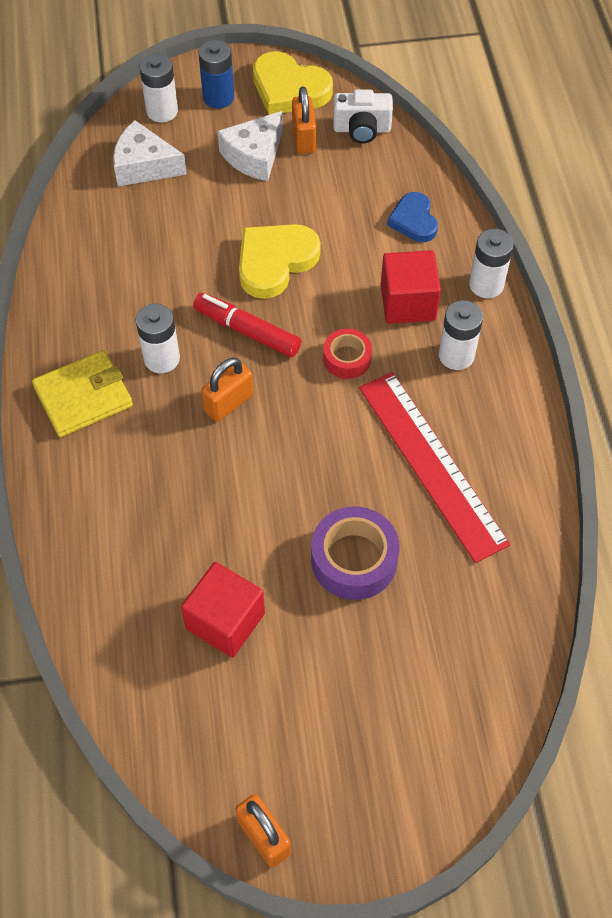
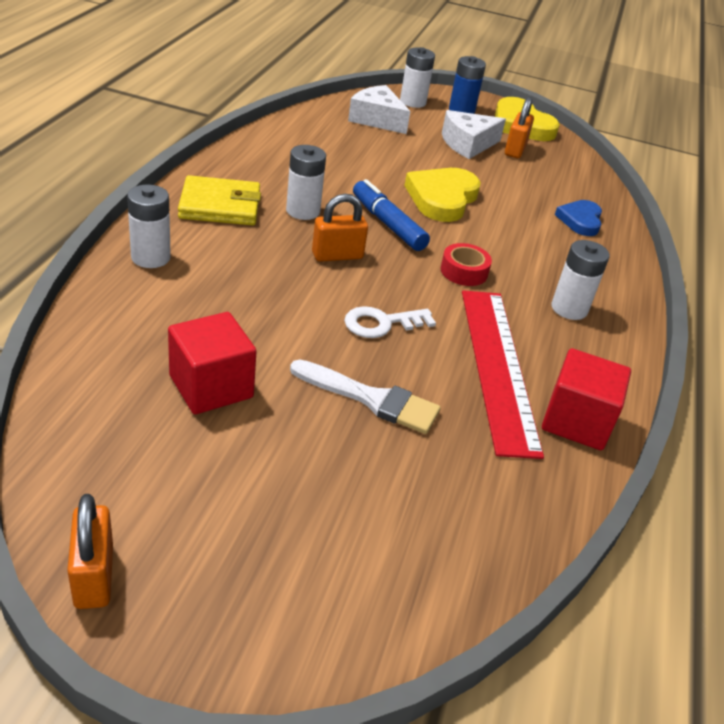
camera: 20 degrees right, 20 degrees down
(247, 331) = (388, 224): red marker -> blue marker
(275, 262) = (442, 198): yellow heart -> yellow heart turned 45 degrees counterclockwise
(314, 468) = (382, 323): none -> white key
(354, 559) = (371, 399): purple tape -> white brush
(362, 129) = (567, 162): white camera -> none
(408, 302) = (543, 261): red cube -> red cube (576, 421)
(486, 285) = (625, 278): white battery -> white battery (150, 257)

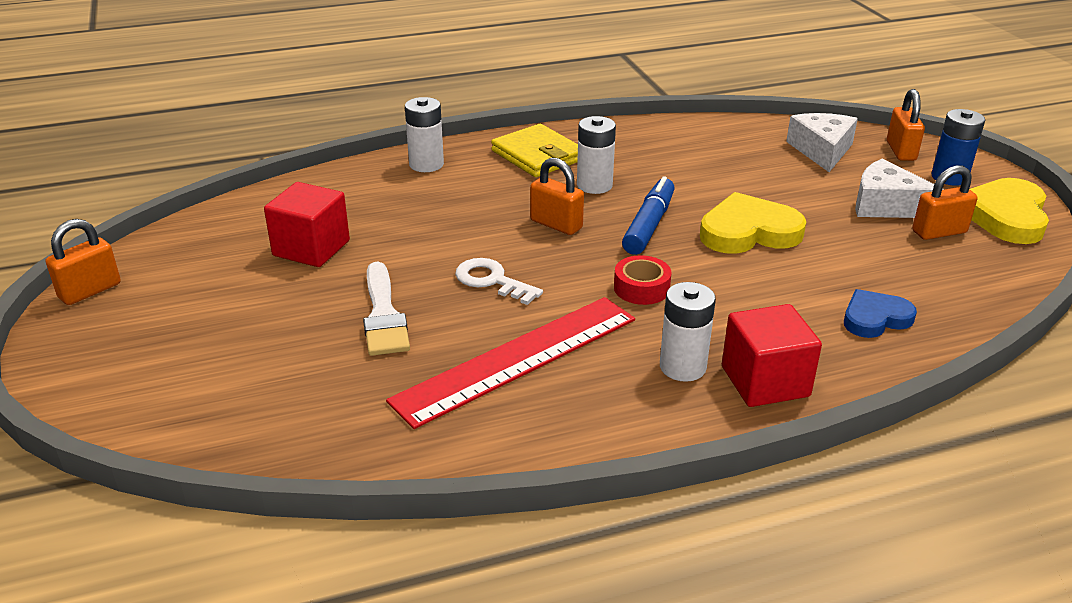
camera: 60 degrees right, 5 degrees down
(413, 102) = (901, 151): white battery -> orange padlock
(576, 421) = (496, 432): red cube -> red cube (765, 381)

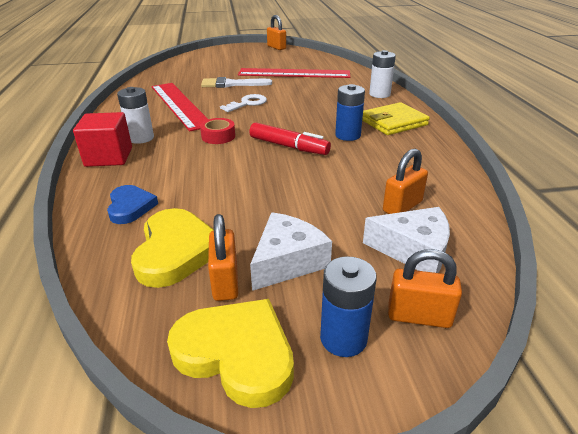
camera: 100 degrees right, 0 degrees up
(311, 248) = (294, 73): red cube -> red ruler
(556, 224) = (299, 121): orange padlock -> orange padlock (402, 206)
(594, 185) = (348, 135): white battery -> blue battery
(648, 225) = (288, 146): blue marker -> red marker
(748, 232) = (266, 180): yellow heart -> yellow heart (176, 251)

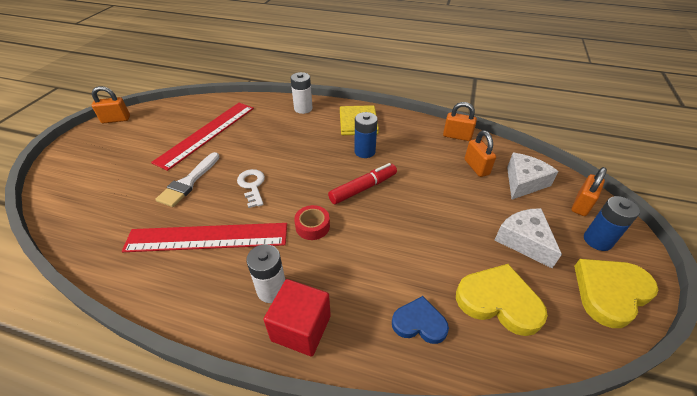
camera: 65 degrees left, 10 degrees up
(225, 282) = (541, 280): orange padlock -> orange padlock (457, 136)

